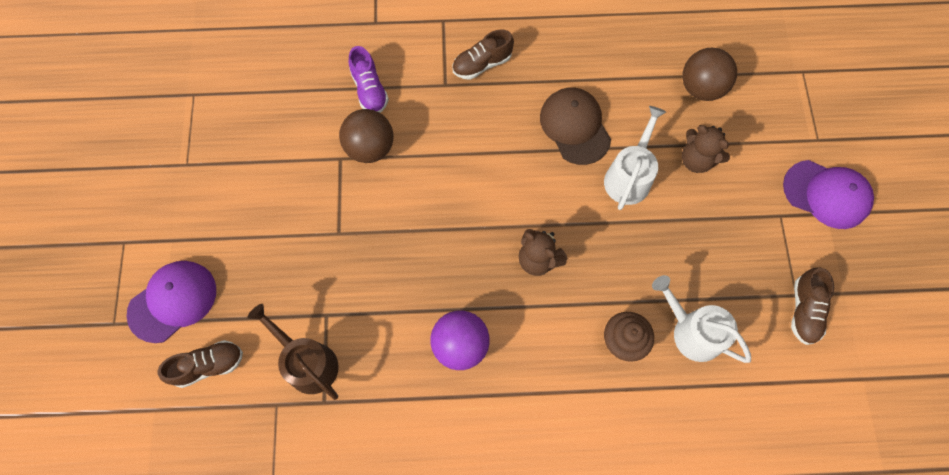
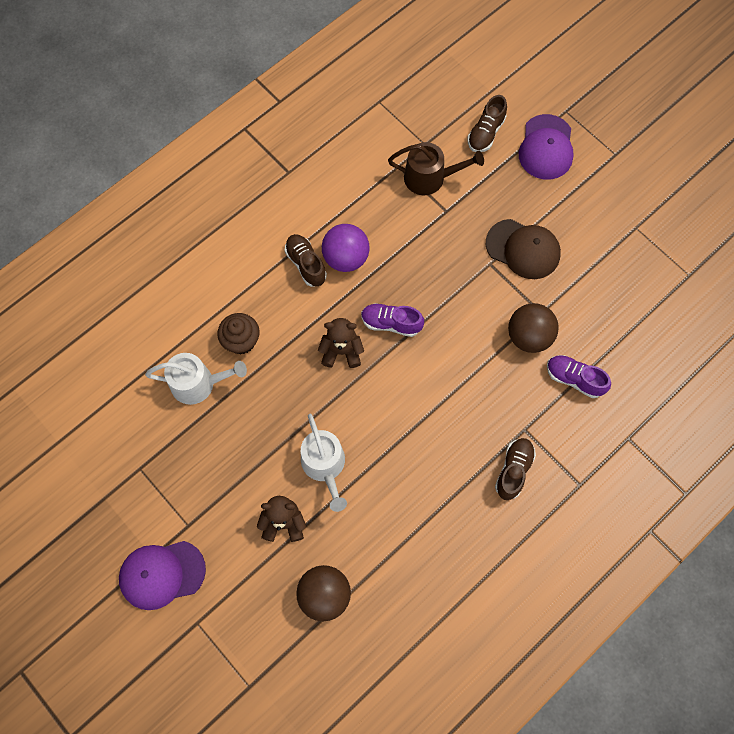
camera: 140 degrees right, 0 degrees up
(473, 249) = (391, 323): none -> purple shoe
(575, 127) = (397, 474): brown cap -> brown cap (523, 249)
(804, 310) = (127, 460): brown shoe -> brown shoe (306, 264)

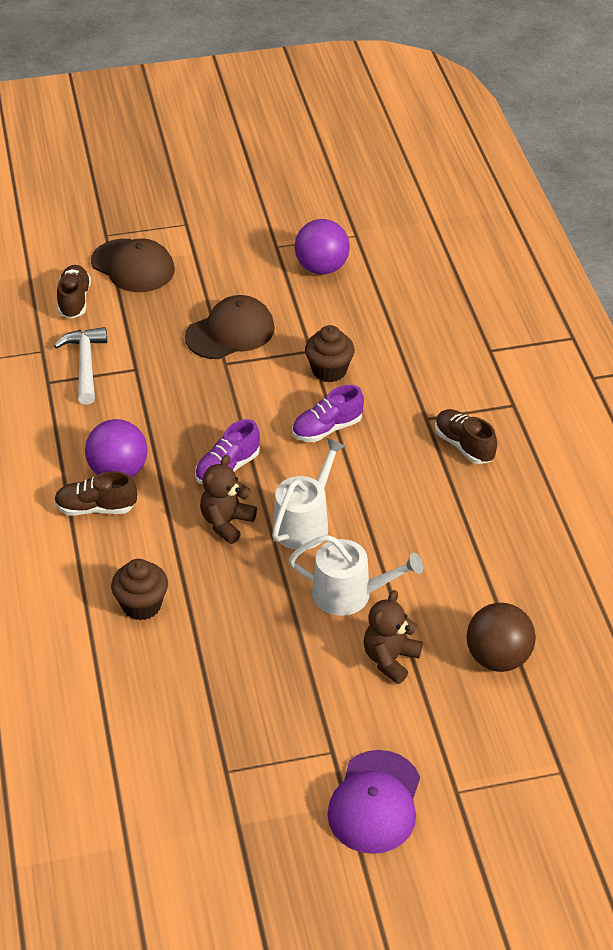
camera: 60 degrees left, 25 degrees down
(198, 383) = (162, 668): white watering can -> white watering can (304, 523)
(429, 178) = (85, 364): brown watering can -> white hammer
(486, 133) = (74, 301): brown shoe -> brown shoe turned 150 degrees counterclockwise
(529, 336) = (329, 370): brown ball -> brown cupcake
(546, 147) = (133, 266): purple cap -> brown cap
(574, 379) = (400, 359): purple shoe -> purple shoe (327, 429)
(634, 271) = (321, 268): none -> purple ball

